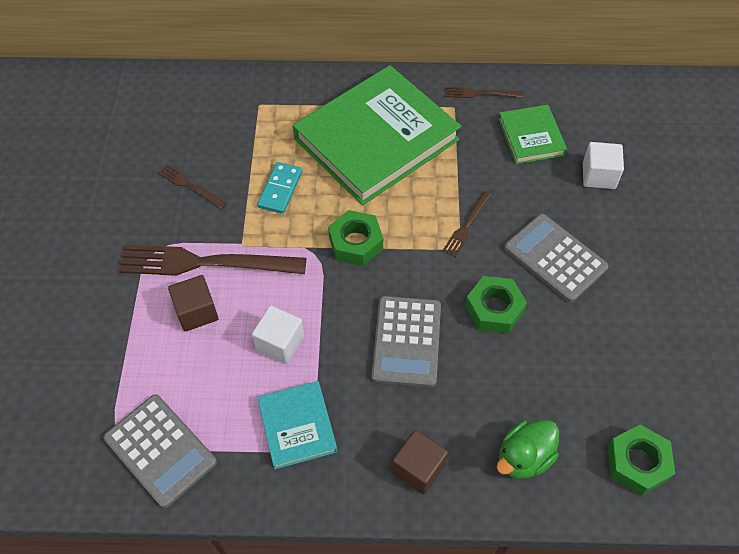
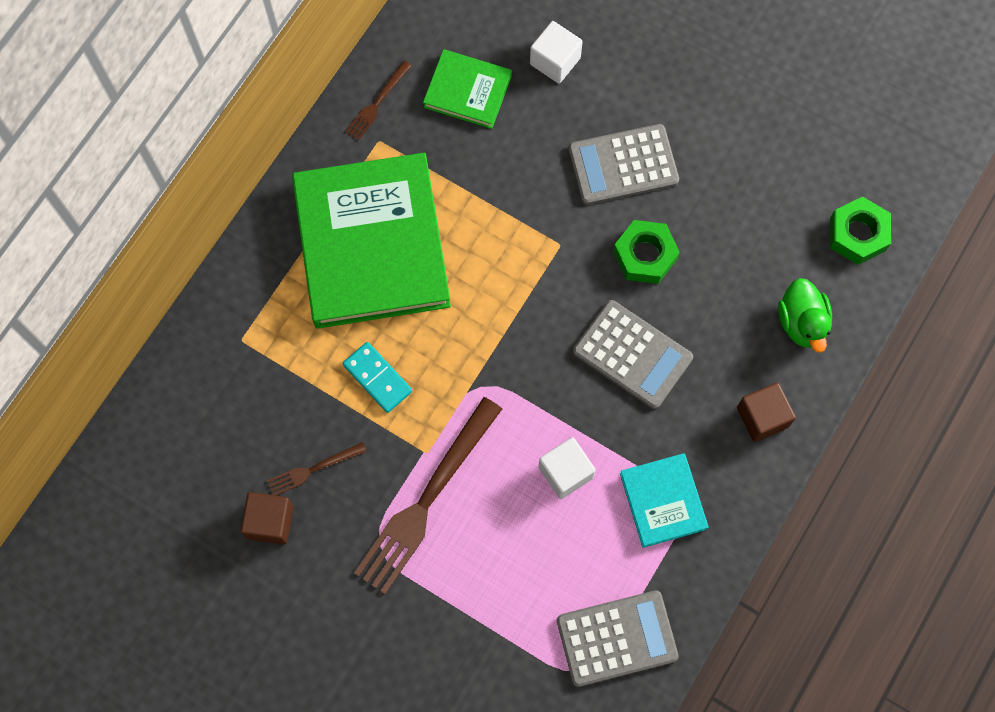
camera: 60 degrees left, 15 degrees up
(196, 312) = (482, 536): brown cube -> brown cube (270, 522)
(297, 426) = (663, 501): turquoise book -> turquoise book turned 60 degrees clockwise
(356, 243) = (492, 339): green nut -> none
(466, 225) = (537, 222): brown fork -> none

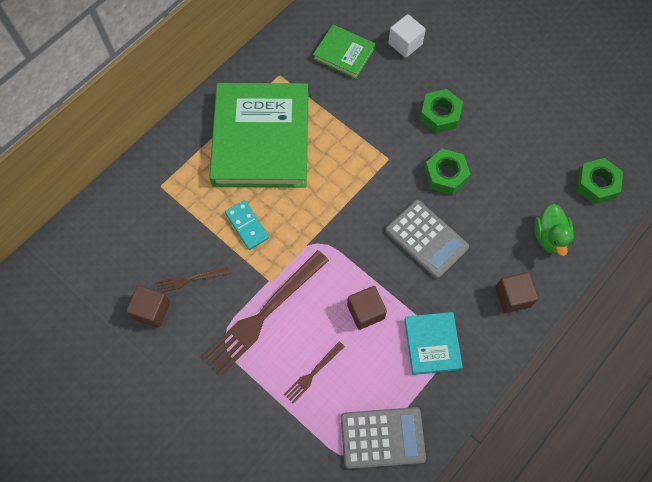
camera: 10 degrees right, 5 degrees down
(377, 103) = (283, 52): brown fork -> brown fork (313, 373)
(565, 472) = (365, 311): white cube -> brown cube
(623, 165) = (440, 114): grey calculator -> green nut

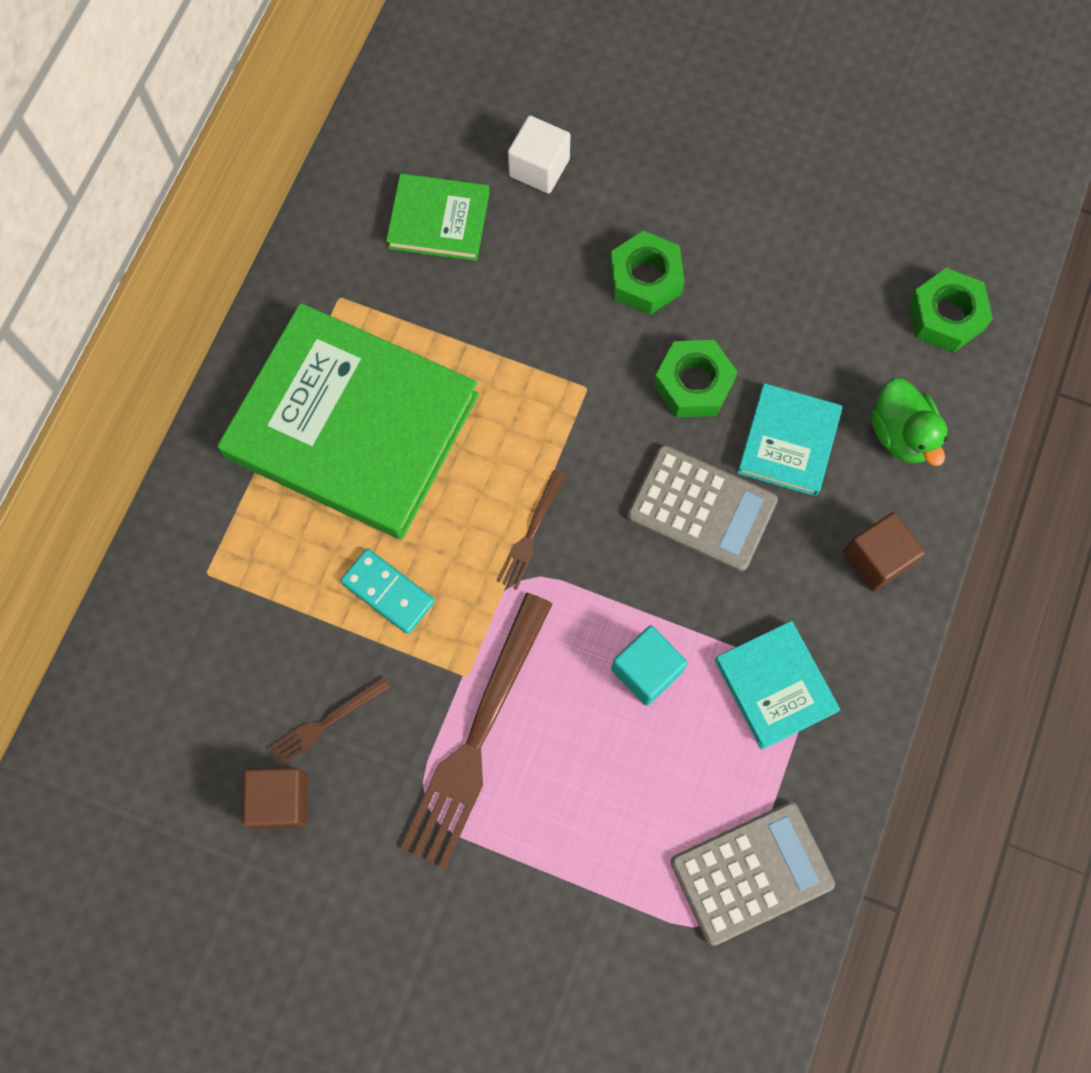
camera: 20 degrees left, 5 degrees up
(261, 139) = (352, 426): green book -> green book turned 45 degrees counterclockwise
(313, 373) = (598, 807): brown fork -> brown fork (530, 533)
(365, 311) = (646, 670): brown cube -> turquoise cube
(486, 221) = (788, 442): none -> turquoise book

